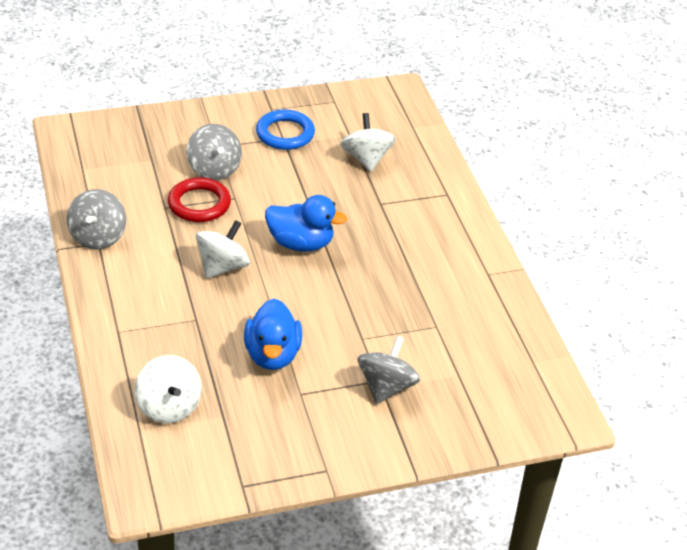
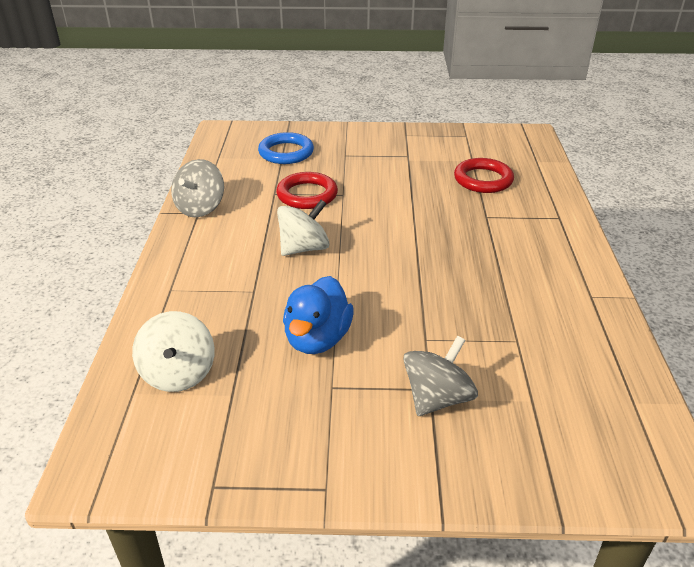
camera: 20 degrees right, 5 degrees down
(214, 169) = (334, 171): grey spinning top -> none
(285, 134) = (411, 153): blue ring -> blue ring (286, 152)
(301, 243) = (391, 239): blue duck -> none
(366, 159) = (483, 180): white spinning top -> red ring

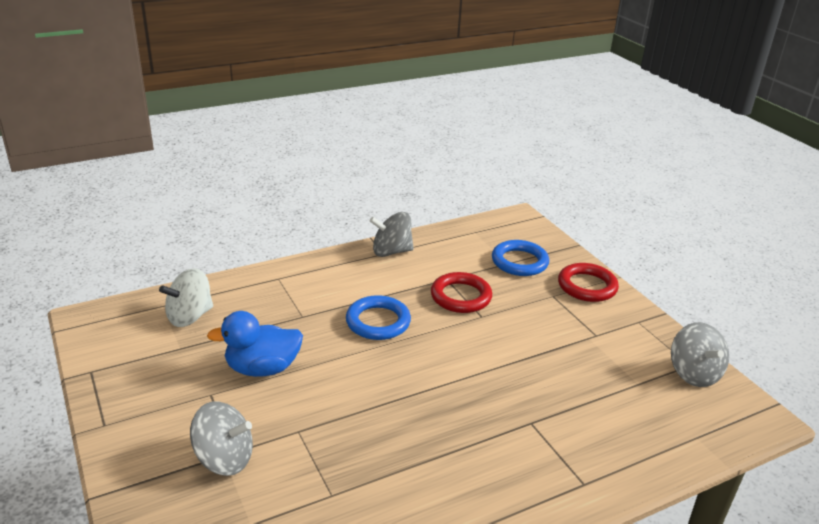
camera: 60 degrees right, 5 degrees down
(304, 248) = (378, 322): white spinning top -> blue ring
(476, 137) = (693, 373): none -> grey spinning top
(483, 180) = (604, 402): red ring -> red ring (587, 286)

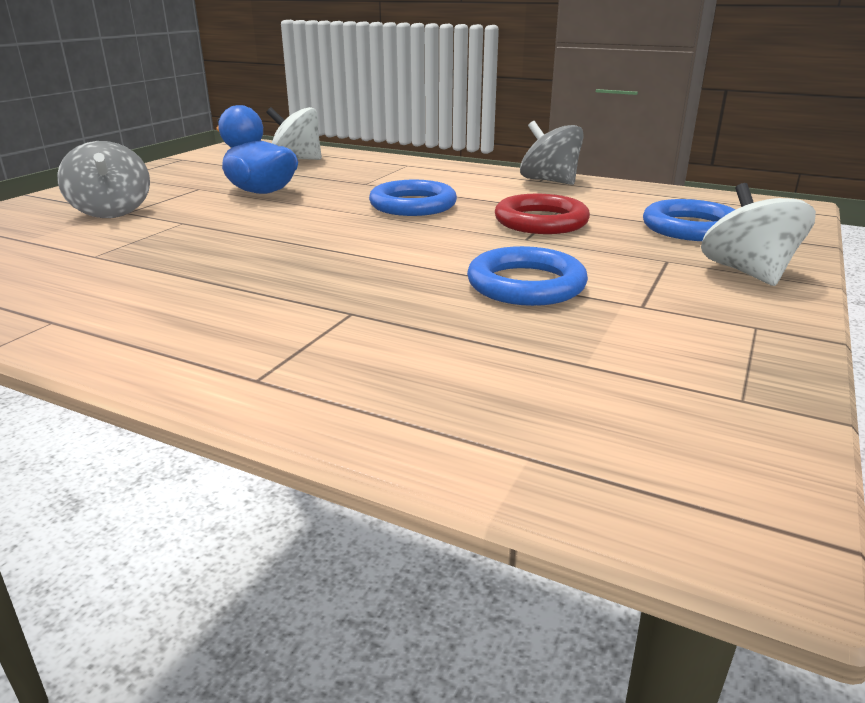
camera: 55 degrees right, 5 degrees down
(545, 352) = (526, 284): none -> blue ring
(587, 286) = (748, 272): red ring -> white spinning top
(693, 373) = (723, 408): grey spinning top -> none

